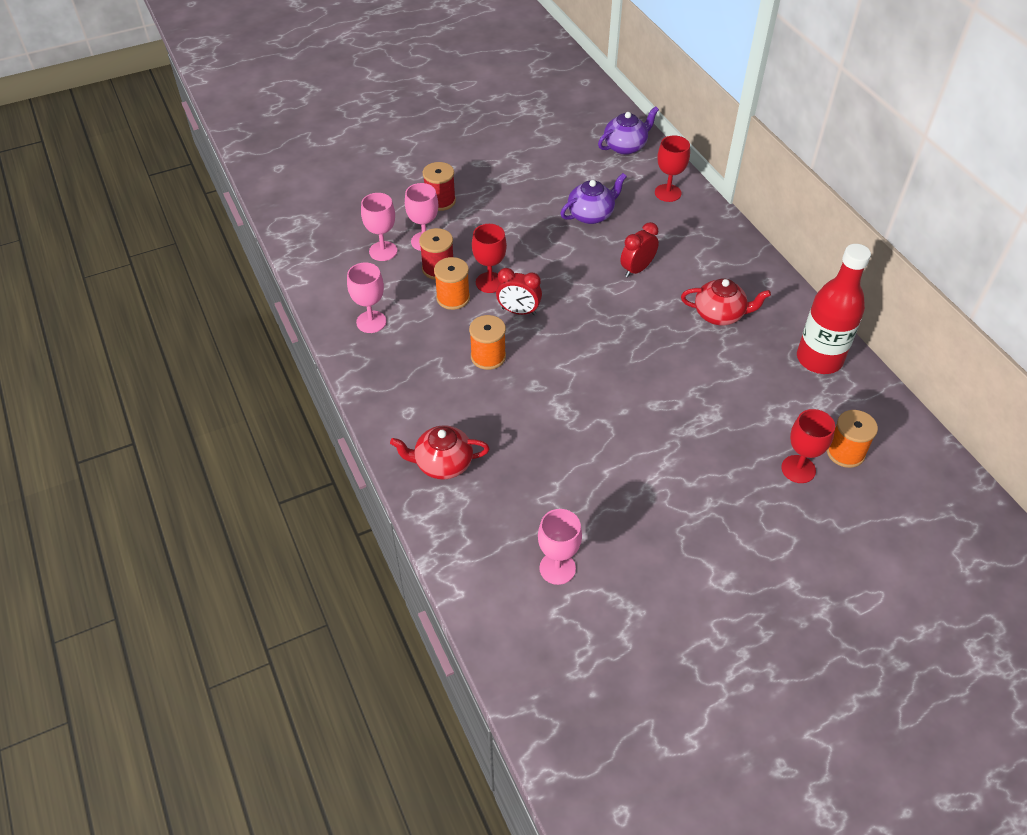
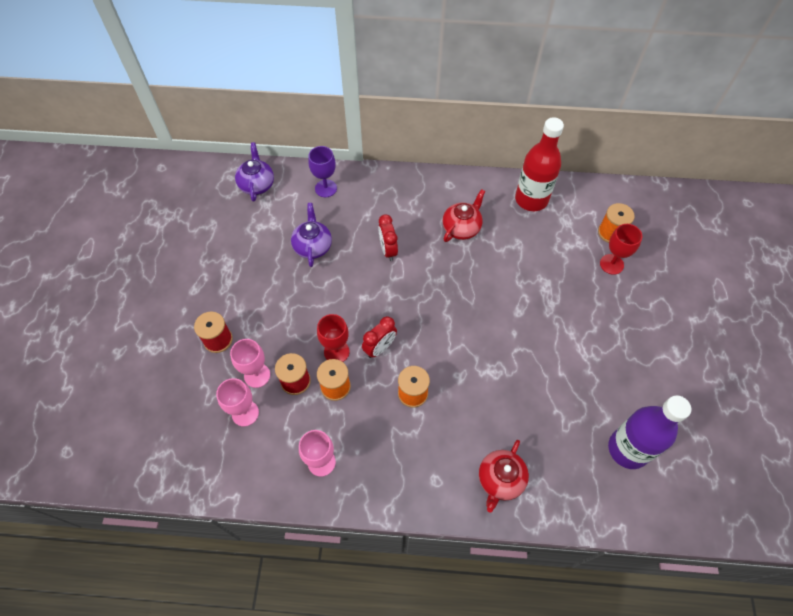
camera: 60 degrees left, 10 degrees up
(557, 568) = (628, 449): pink goblet -> purple bottle
(667, 193) = (326, 188): red goblet -> purple goblet

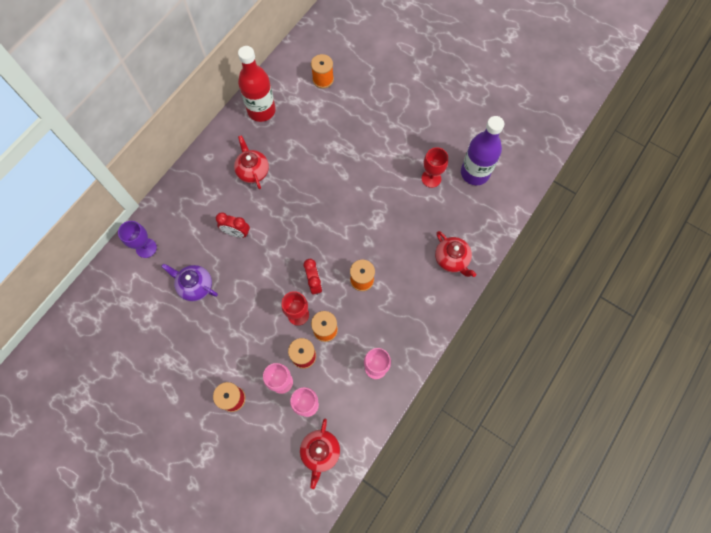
camera: 60 degrees left, 10 degrees up
(201, 454) = (320, 452): none -> red teapot
(257, 184) = (102, 300): purple teapot -> none
(611, 264) = (347, 95): red goblet -> red goblet (431, 178)

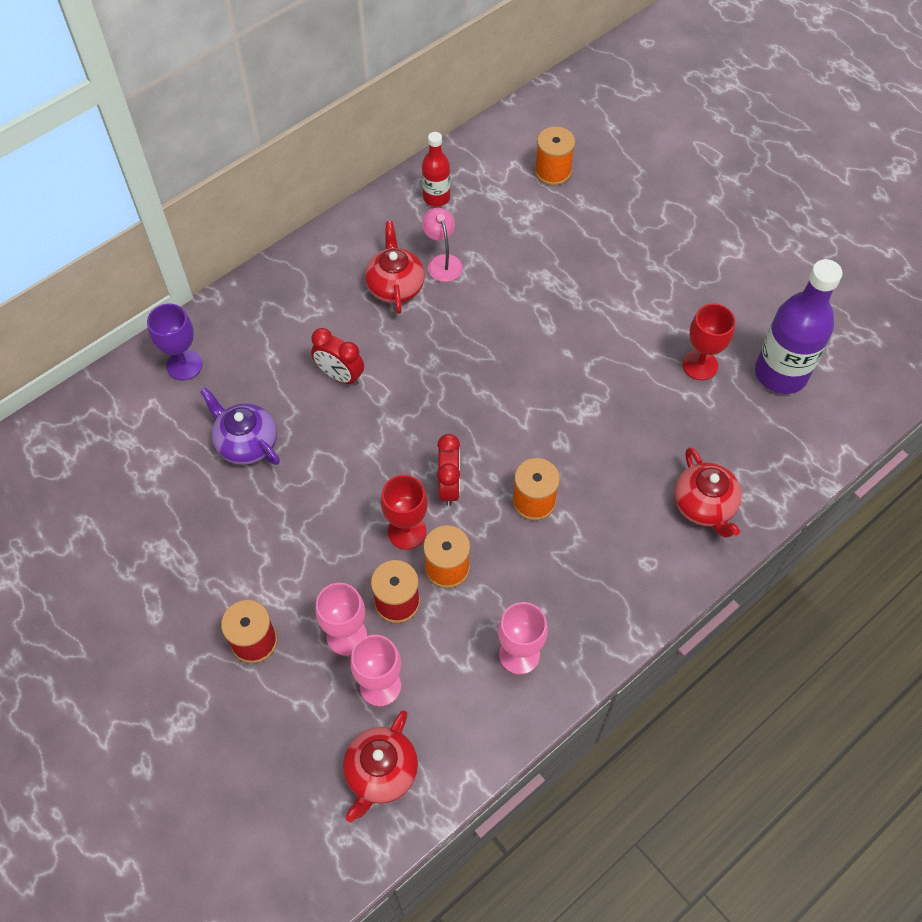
camera: 15 degrees right, 10 degrees down
(261, 110) = (436, 197): red bottle -> red bottle, size x0.56
(275, 150) = (442, 262): none -> pink lamp

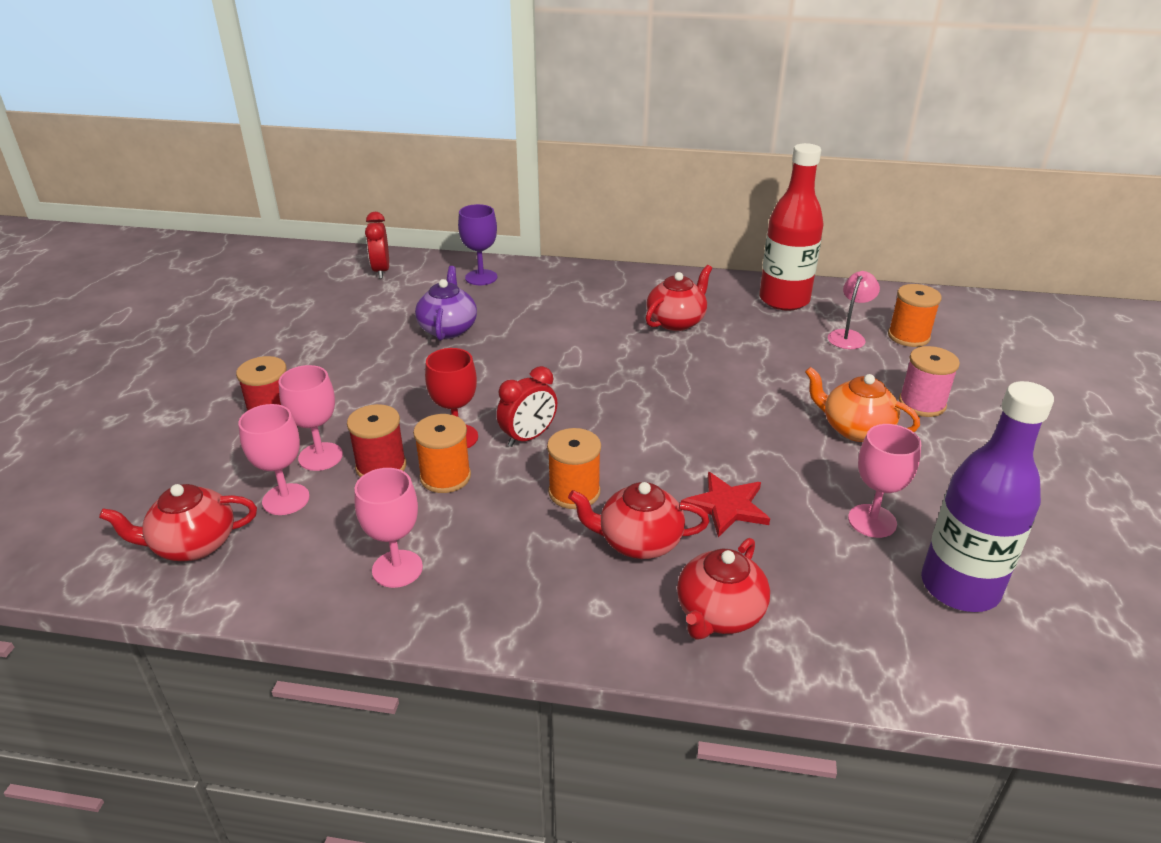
camera: 50 degrees right, 25 degrees down
(340, 376) = (561, 337): red clock -> red clock (381, 271)
(436, 197) = (784, 300): red bottle -> red bottle, size x1.80
(442, 262) = (733, 330): pink lamp -> pink lamp (848, 336)
(612, 500) = (638, 542): none -> red teapot
(616, 295) = (855, 429): none -> orange teapot
(622, 427) = (727, 506): none -> red star
(626, 237) = (922, 404): none -> pink spool
(700, 365) = (872, 521): red goblet -> pink goblet

